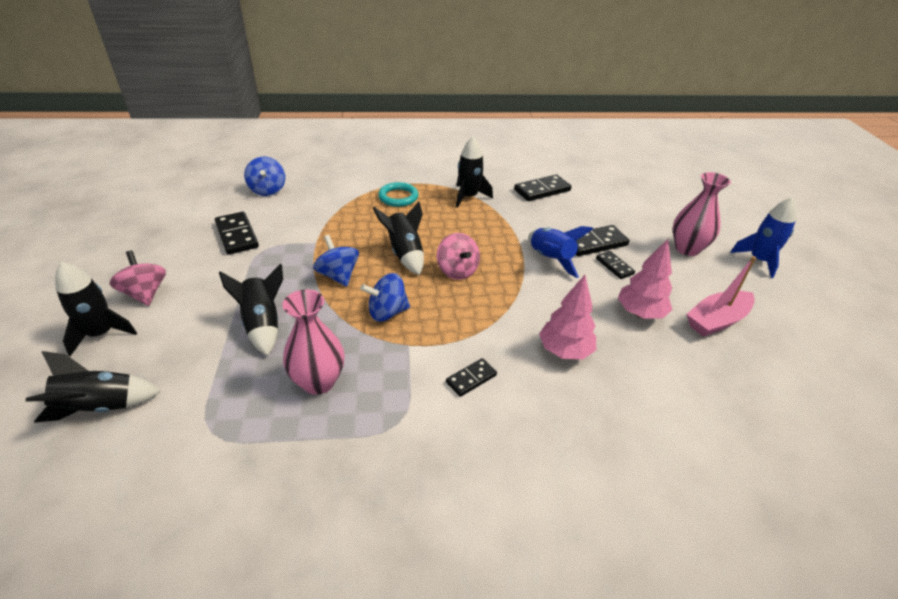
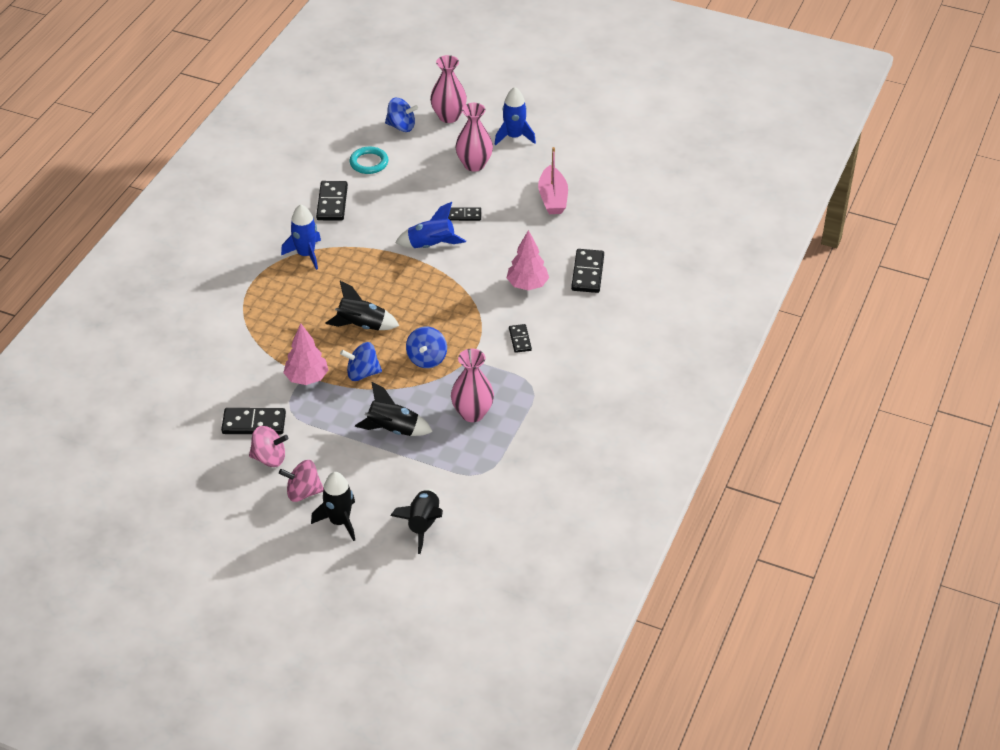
camera: 60 degrees left, 5 degrees up
(268, 190) = (184, 387): blue spinning top -> blue spinning top (401, 126)
(398, 197) = (270, 300): turquoise ring -> turquoise ring (369, 163)
(457, 271) = (406, 303): pink spinning top -> pink spinning top (269, 458)
(468, 197) = (306, 254): black rocket -> blue rocket
(595, 243) = (430, 210): black domino -> black domino (588, 273)
(640, 313) = (520, 230): pink tree -> pink tree (307, 378)
(722, 214) = (449, 116): none -> pink vase

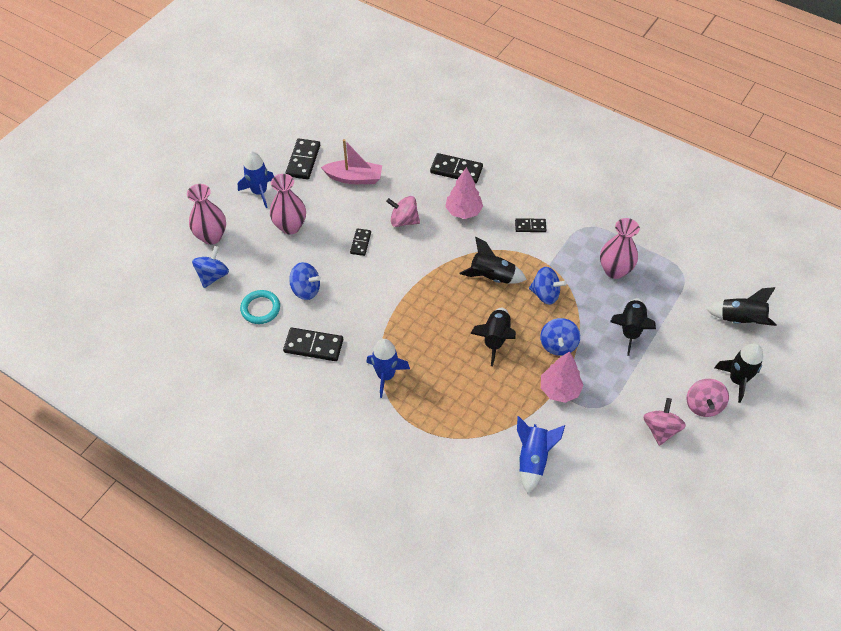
camera: 80 degrees left, 10 degrees up
(254, 423) = (615, 439): black domino -> black domino (303, 160)
(397, 187) = (306, 290): none -> blue spinning top
(431, 246) = (396, 273): blue rocket -> blue rocket (533, 459)
(441, 316) = (492, 277): none -> black rocket
(502, 242) = (403, 220): none -> pink spinning top

